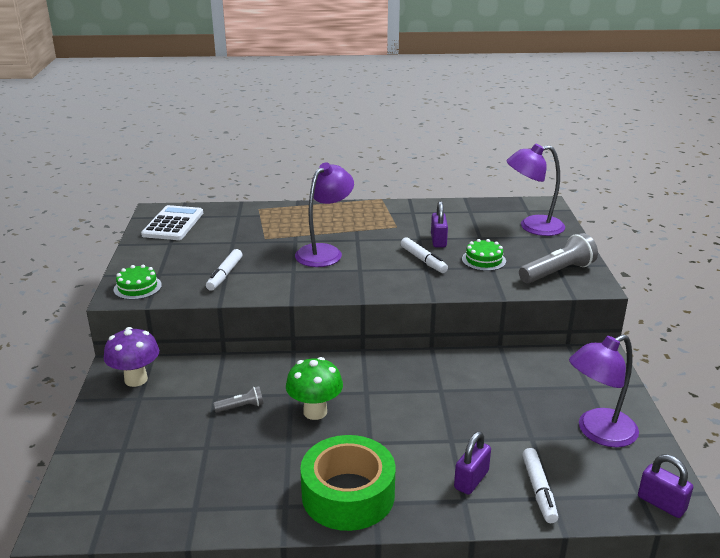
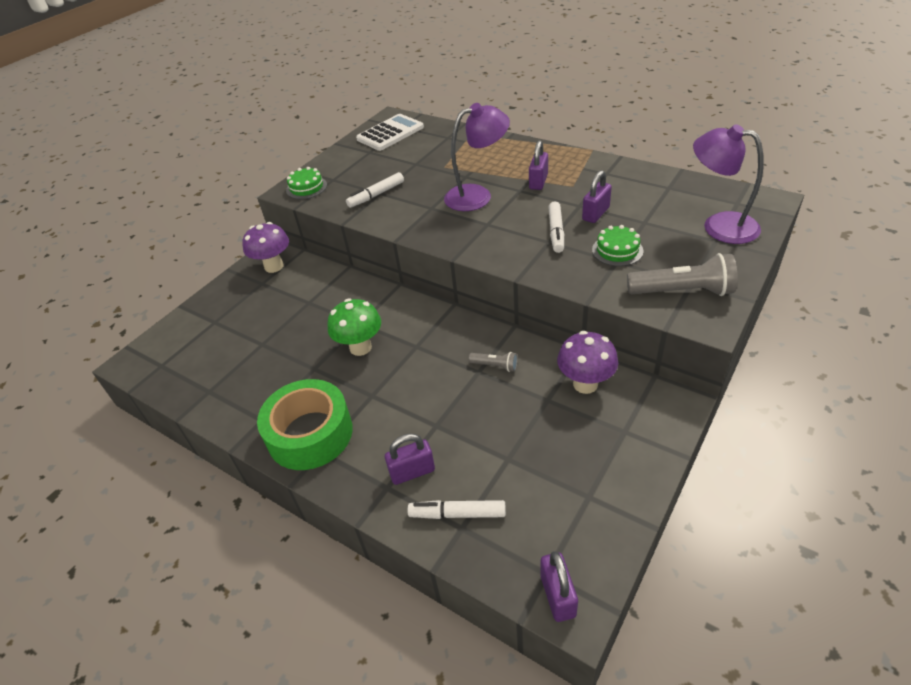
camera: 40 degrees right, 15 degrees up
(241, 407) = (315, 319): grey flashlight -> grey flashlight (495, 366)
(365, 230) = (538, 182): none -> purple padlock
(529, 367) = (585, 384): none -> purple mushroom
(539, 490) = (457, 514): white marker -> white marker turned 60 degrees clockwise
(598, 432) = (578, 486): purple lamp -> none

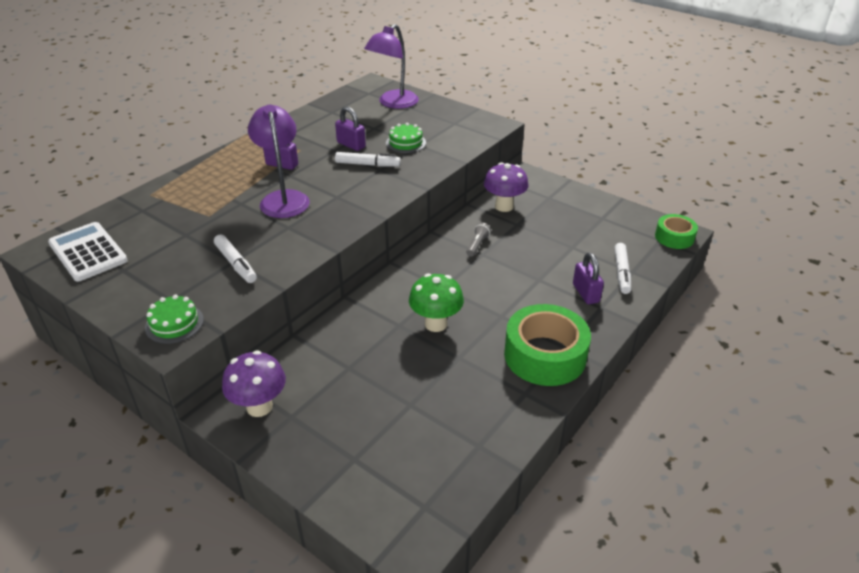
camera: 90 degrees left, 5 degrees down
(558, 595) = (674, 237): purple padlock -> green tape
(682, 291) = (463, 127): grey flashlight -> none

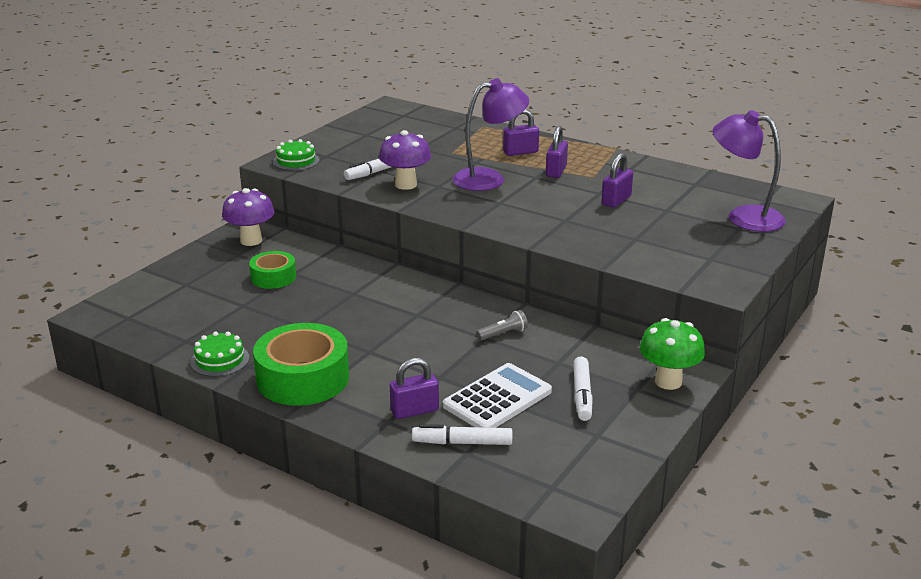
camera: 85 degrees right, 10 degrees down
(88, 252) = (389, 120): white calculator -> white calculator (497, 398)
(230, 178) = (520, 152): none -> purple padlock
(368, 164) = (573, 212): white marker -> white marker (582, 395)
(405, 143) = (637, 230): green cake -> green cake (220, 360)
(436, 324) = (355, 313): green mushroom -> green mushroom (668, 381)
(477, 245) = (503, 334): grey flashlight -> grey flashlight turned 45 degrees counterclockwise
(504, 206) = (598, 352): purple mushroom -> purple mushroom (405, 185)
(674, 237) = (562, 502): green tape -> green tape (273, 277)

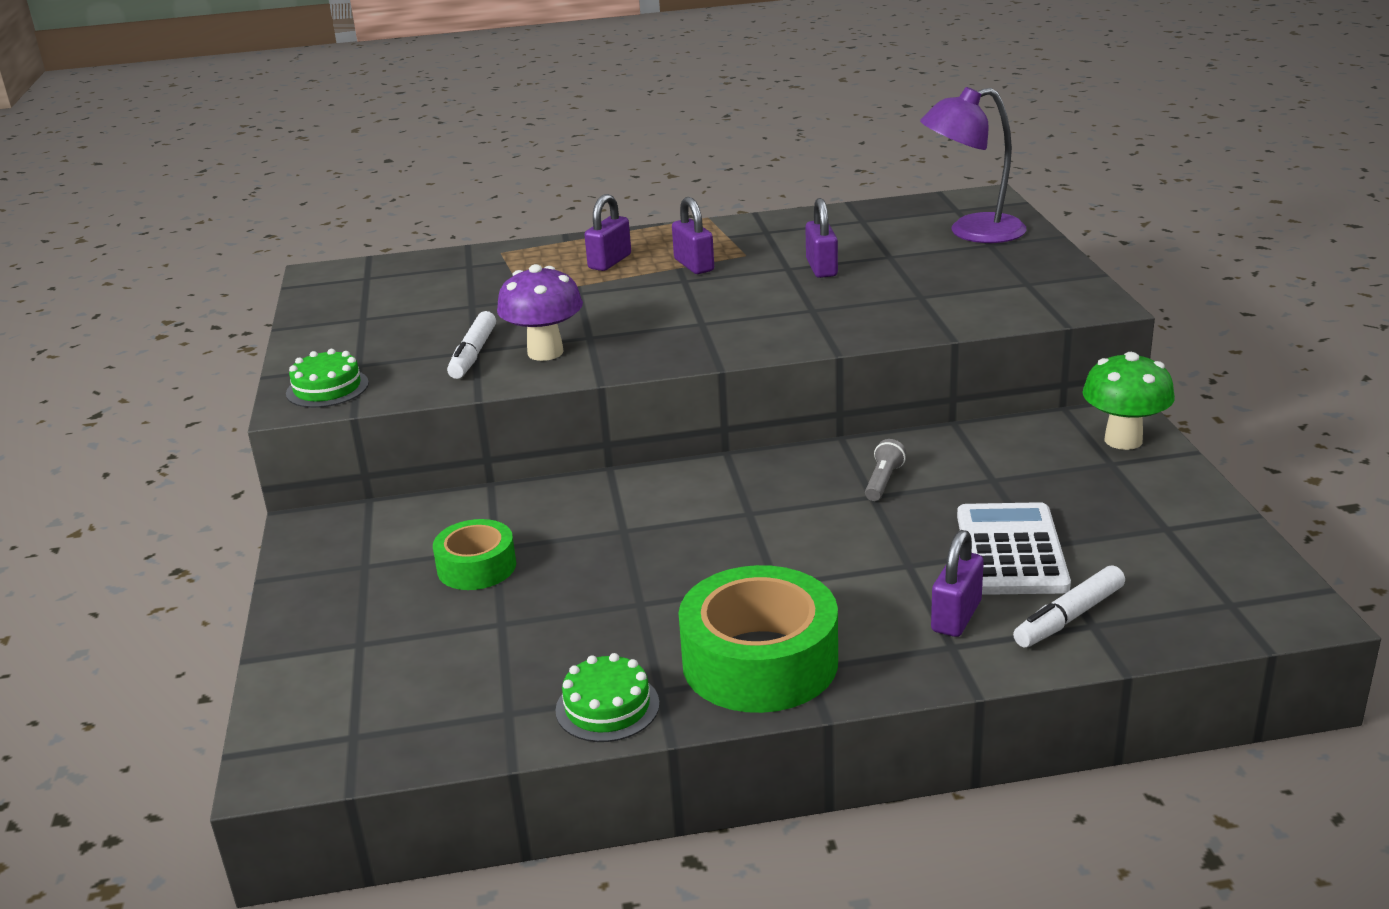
camera: 40 degrees left, 0 degrees up
(251, 240) = (350, 539): purple mushroom -> none
(489, 178) = (634, 303): purple lamp -> none
(582, 395) = (1078, 498): white marker -> none

